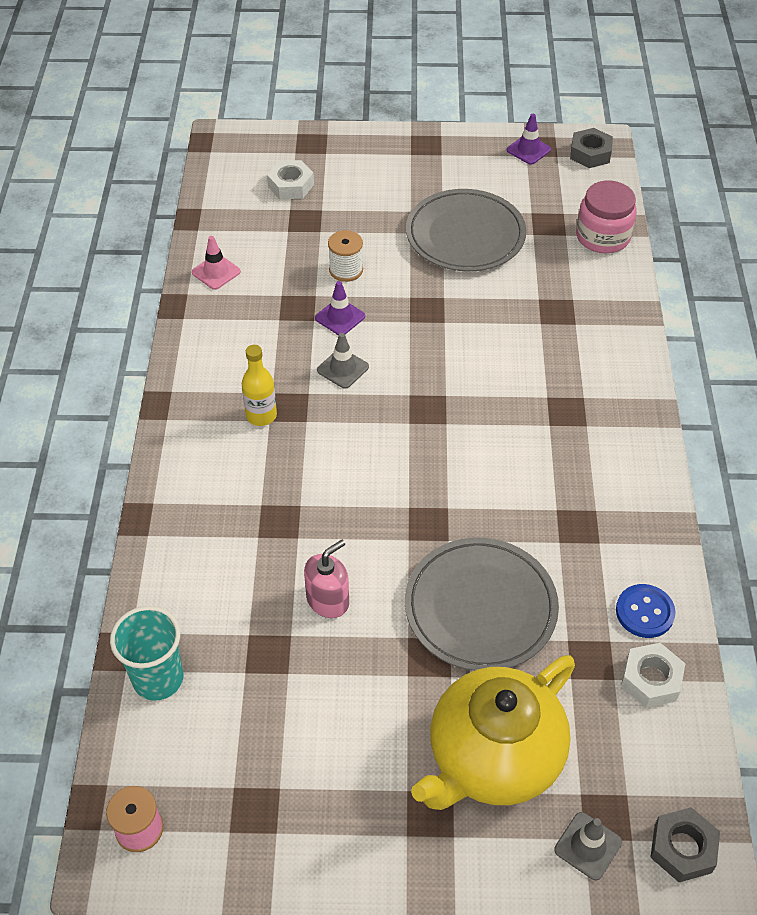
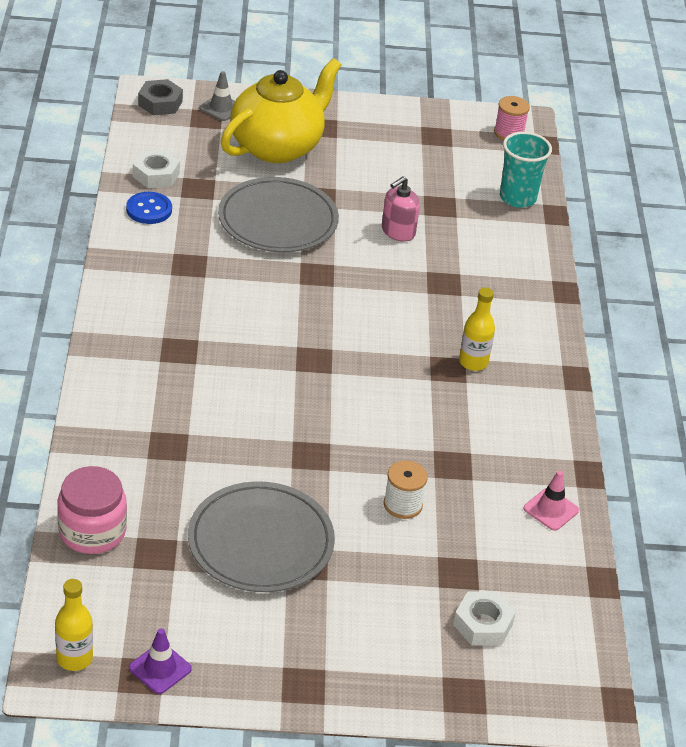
camera: 175 degrees right, 10 degrees down
(340, 317) = (405, 451): purple traffic cone -> none
(343, 369) = (398, 399): grey traffic cone -> none
(590, 153) = (74, 658): grey nut -> yellow bottle

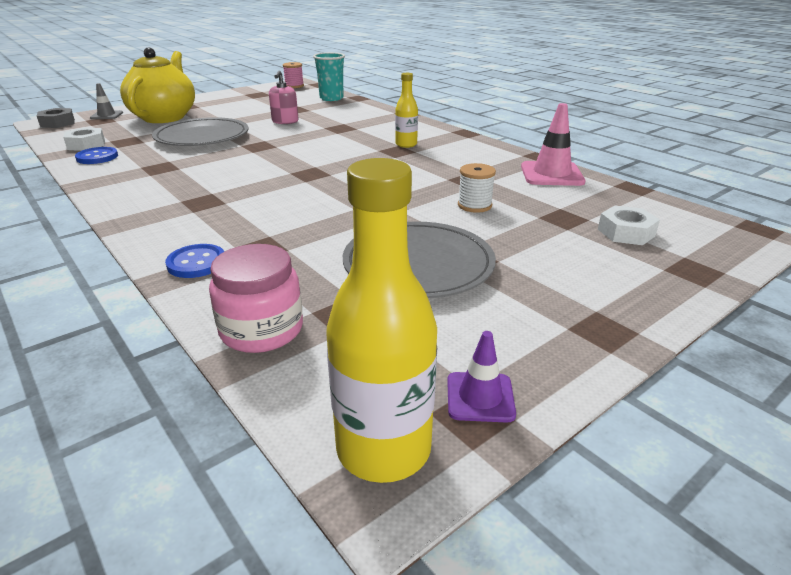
camera: 35 degrees left, 10 degrees down
(74, 658) = (383, 449): yellow bottle -> yellow bottle, size x1.75
(108, 434) = (196, 263): none -> blue button
(551, 509) = (551, 174): pink traffic cone -> pink traffic cone, size x1.68

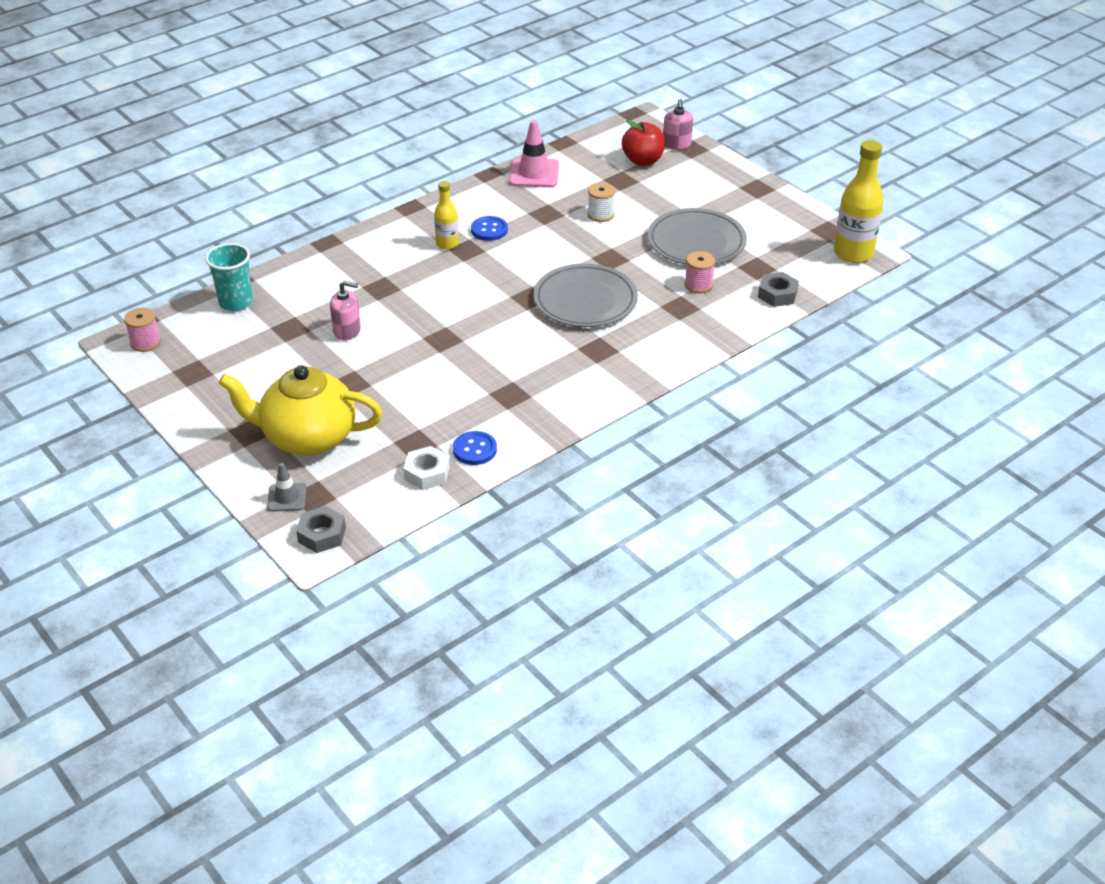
camera: 90 degrees left, 10 degrees up
(196, 263) = (705, 332): blue button -> blue button (489, 230)
(202, 137) = (405, 386): grey plate -> grey plate (585, 300)
(262, 330) = (777, 294): pink jar -> grey nut
(308, 262) = (698, 285): none -> pink spool
(480, 397) = (816, 228): purple traffic cone -> none
(626, 232) = (643, 160): white nut -> red apple
(696, 259) = (677, 144): none -> pink soap dispenser

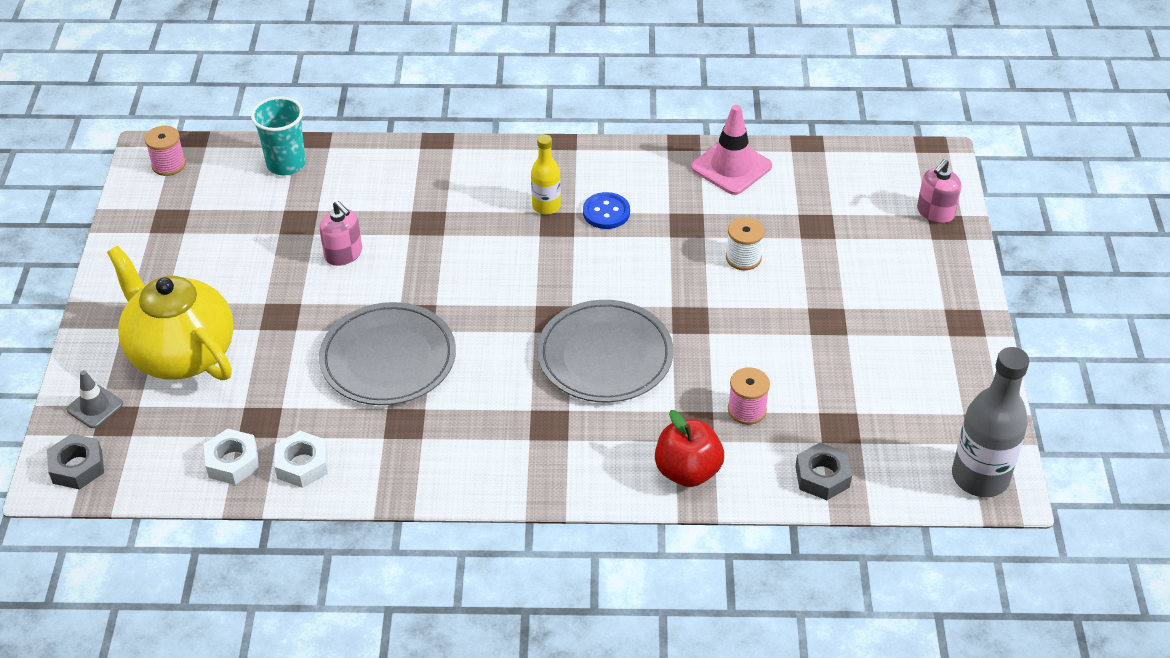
camera: 40 degrees right, 5 degrees up
(474, 449) = (302, 464): blue button -> white nut
(643, 160) = (871, 213): red apple -> red apple (687, 471)
(696, 242) = (809, 353): grey plate -> grey plate (388, 358)
(853, 253) = (980, 477): yellow bottle -> grey bottle

